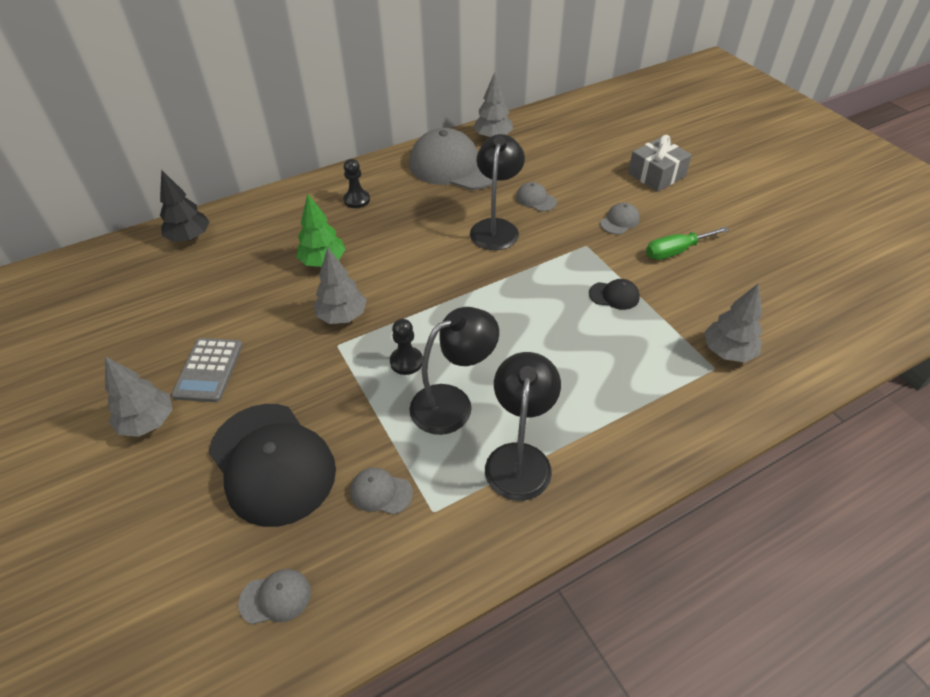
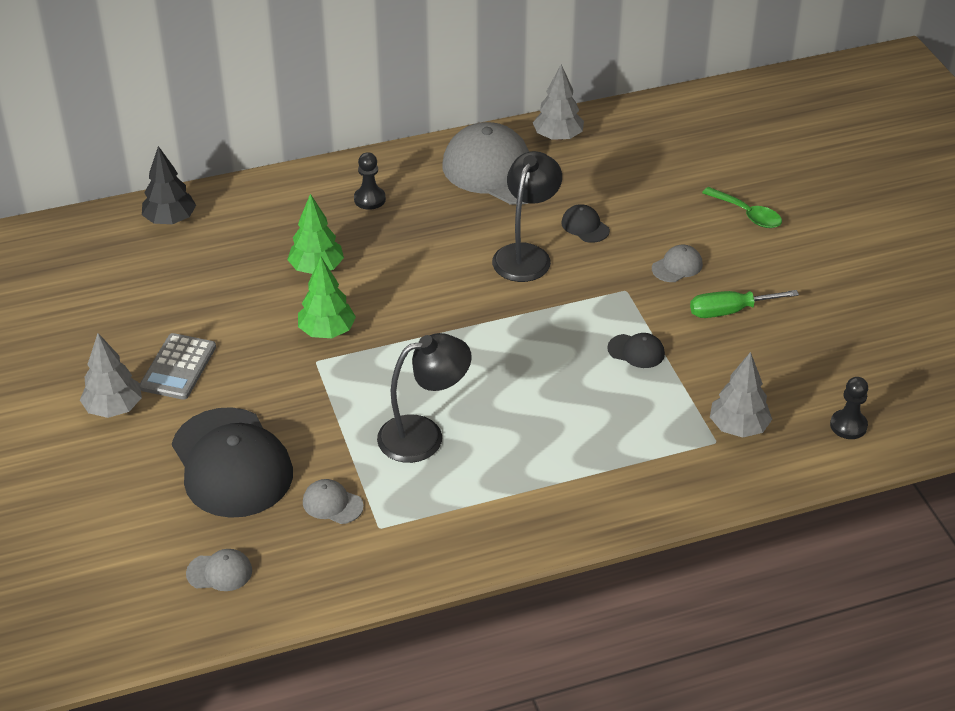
camera: 10 degrees right, 5 degrees down
(342, 316) = (327, 332): grey tree -> green tree
(406, 362) = (385, 388): black pawn -> black pawn (848, 426)
(519, 458) = (477, 495): black lamp -> none
(536, 199) = (585, 226): grey cap -> black cap
(656, 175) = (747, 214): grey gift -> green spoon

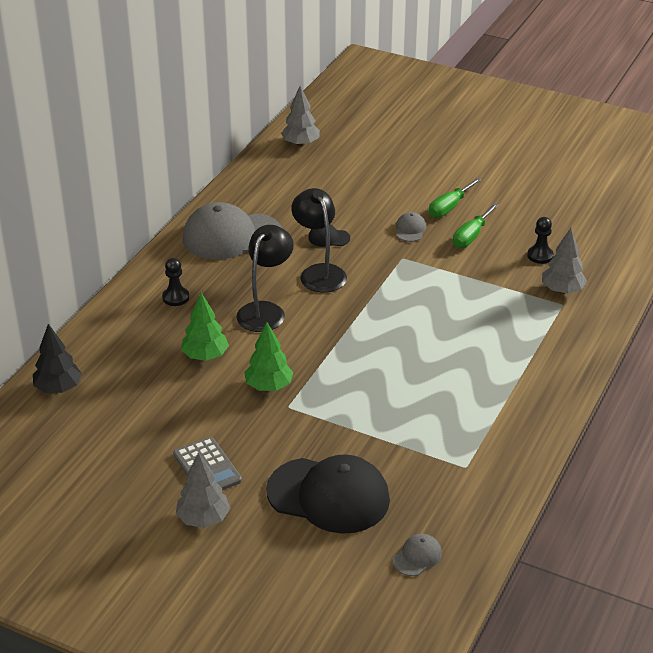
camera: 45 degrees left, 5 degrees down
(332, 504) = (421, 474): grey cap -> none
(424, 435) = (414, 403): black lamp -> black lamp (265, 311)
(558, 137) = (237, 198): grey tree -> grey tree (300, 144)
(636, 351) = (456, 285): black cap -> none
(747, 214) = (405, 181): green spoon -> none
(752, 268) = (449, 207): none -> green screwdriver
(848, 426) = (608, 256): black pawn -> black pawn (540, 256)

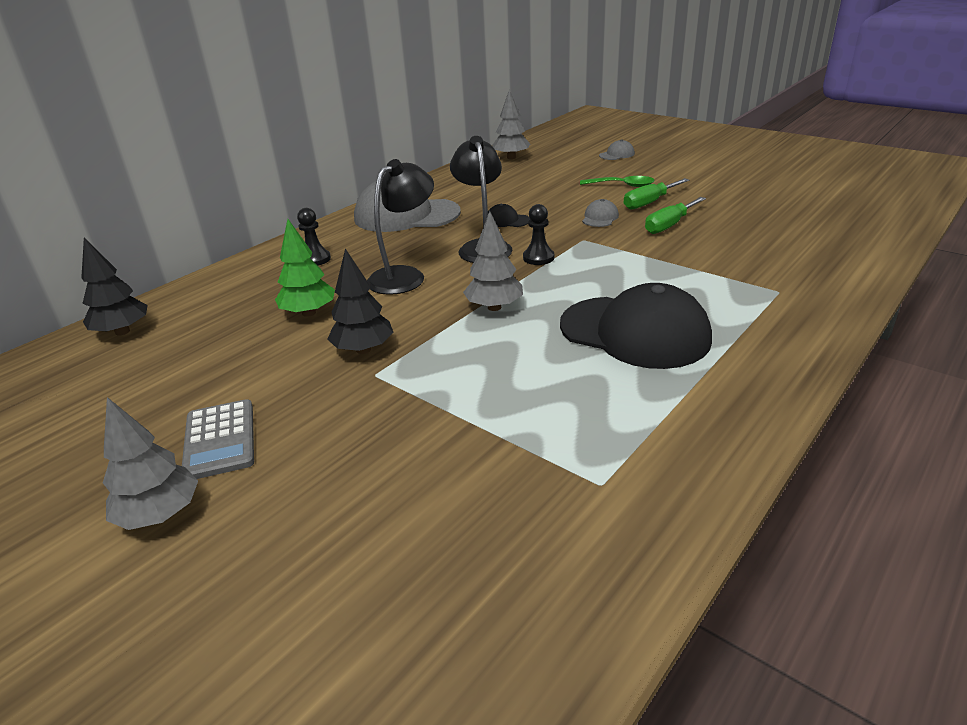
camera: 15 degrees right, 5 degrees down
(269, 386) = (363, 349): green tree -> black tree
(328, 495) = (365, 503): black cap -> black cap (634, 332)
(417, 557) = (466, 642): grey cap -> grey cap (617, 154)
(420, 184) = (622, 185): none -> green spoon
(540, 256) = (751, 245): black pawn -> black pawn (538, 258)
(562, 290) = (779, 277): grey tree -> grey tree (494, 307)

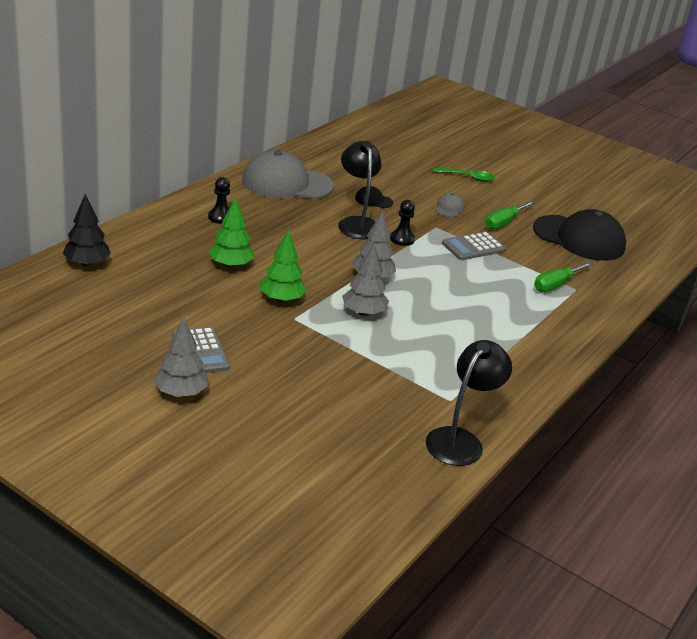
camera: 10 degrees left, 0 degrees up
(363, 349) = (281, 299): black tree -> green tree
(404, 276) = (298, 242): black lamp -> black lamp (460, 440)
(511, 157) = (370, 131): grey tree -> grey tree (363, 313)
(617, 154) = (464, 142): grey cap -> none
(631, 256) = (473, 247): none -> grey calculator
(634, 332) = (473, 308): black cap -> black cap (579, 238)
(649, 203) = (489, 199): green screwdriver -> green screwdriver (555, 285)

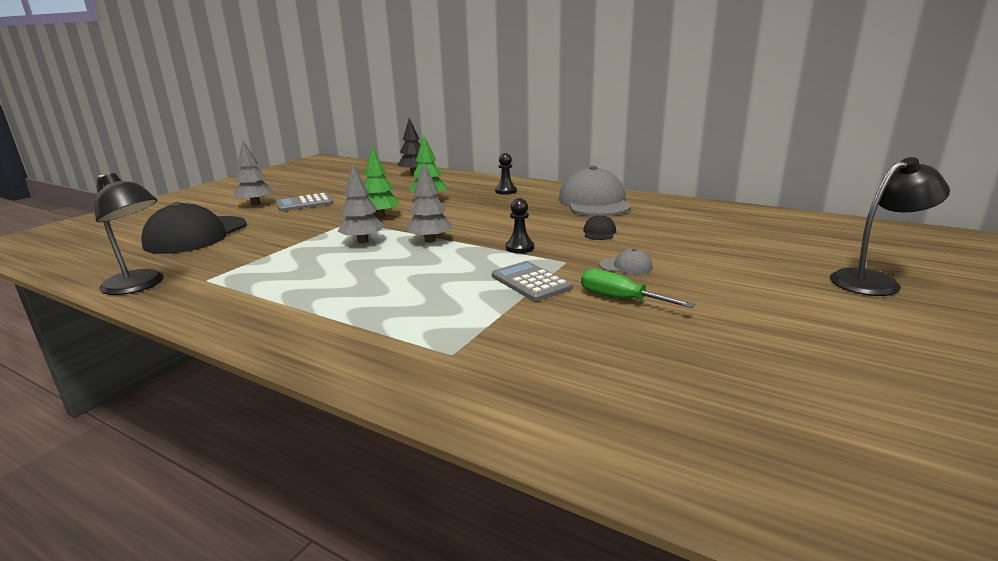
camera: 90 degrees right, 10 degrees down
(357, 223) = (538, 229): black lamp -> black lamp (875, 281)
(468, 178) = (737, 274): green spoon -> none
(555, 285) = (456, 337): green screwdriver -> none
(579, 238) = (630, 360): black cap -> black cap (196, 235)

